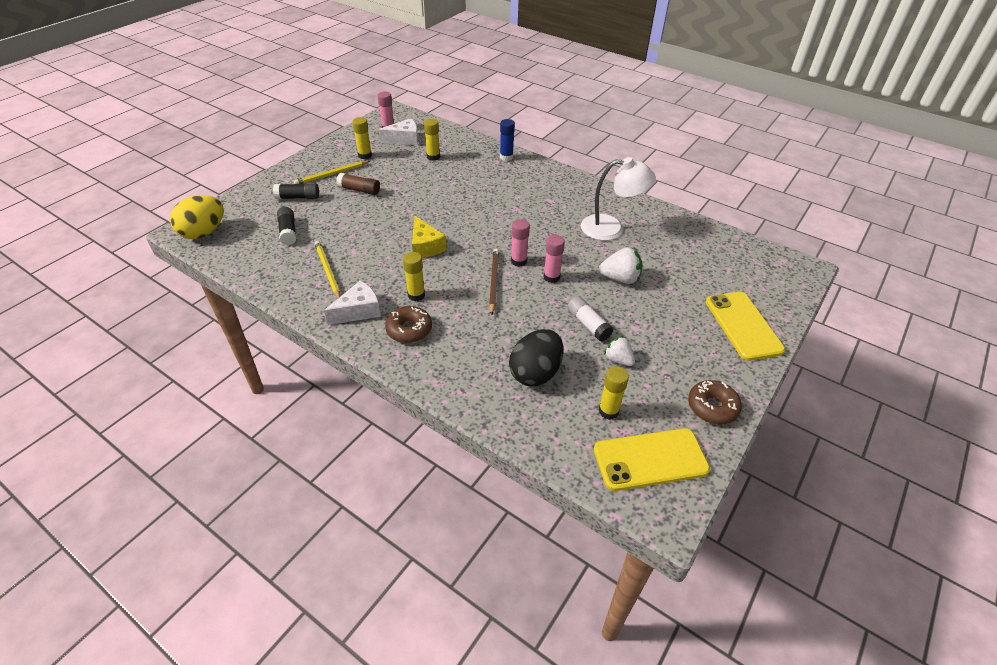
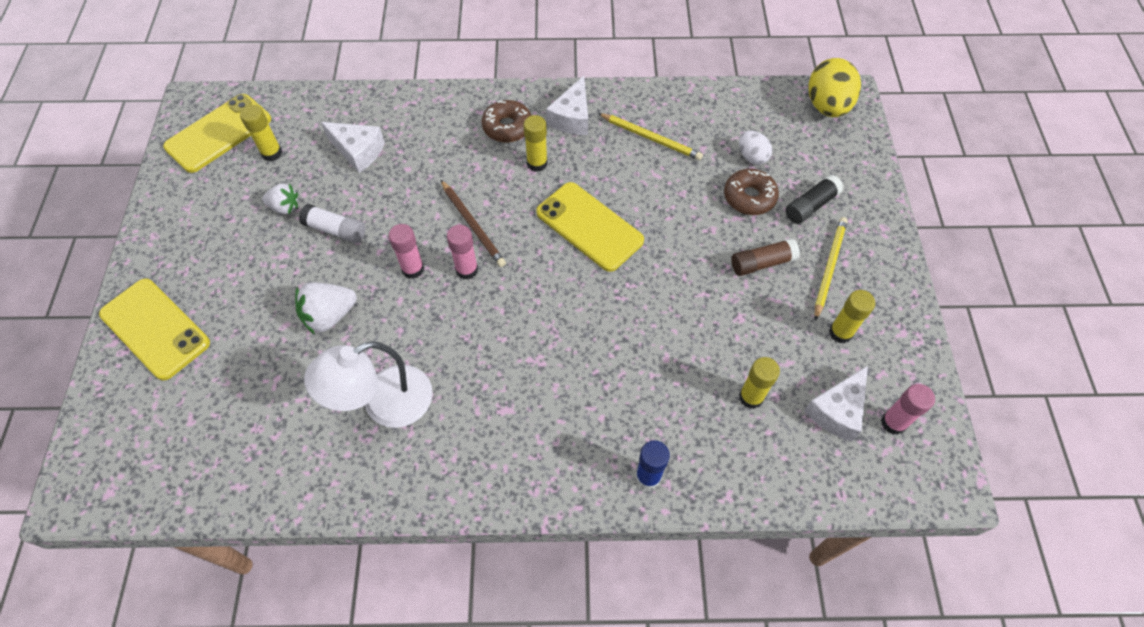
camera: 145 degrees right, 15 degrees up
(288, 231) = (752, 157): black glue stick -> white egg
(425, 246) = (589, 226): yellow cheese -> yellow phone
(535, 373) = (358, 151): black egg -> white cheese
(712, 407) = (173, 207): brown donut -> brown donut (749, 197)

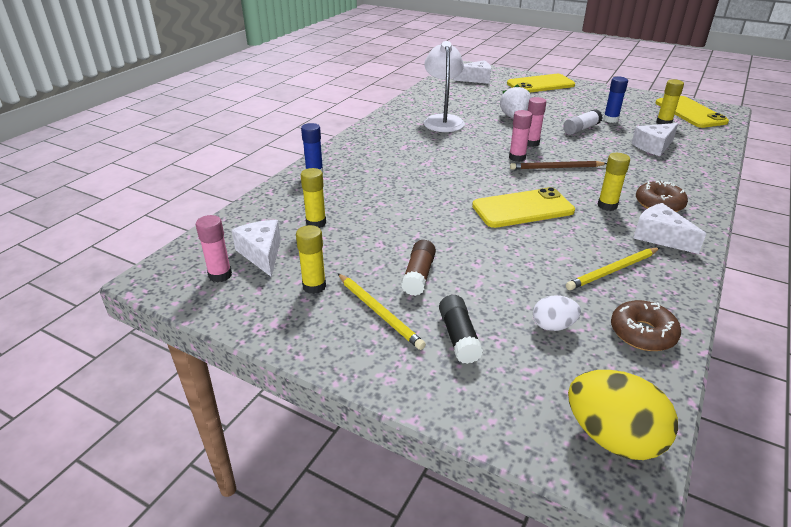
camera: 120 degrees right, 25 degrees down
(158, 437) = (476, 79): none -> white cheese
(284, 207) = (610, 119): white strawberry -> blue glue stick
(749, 197) = (498, 300): brown donut -> brown donut (642, 333)

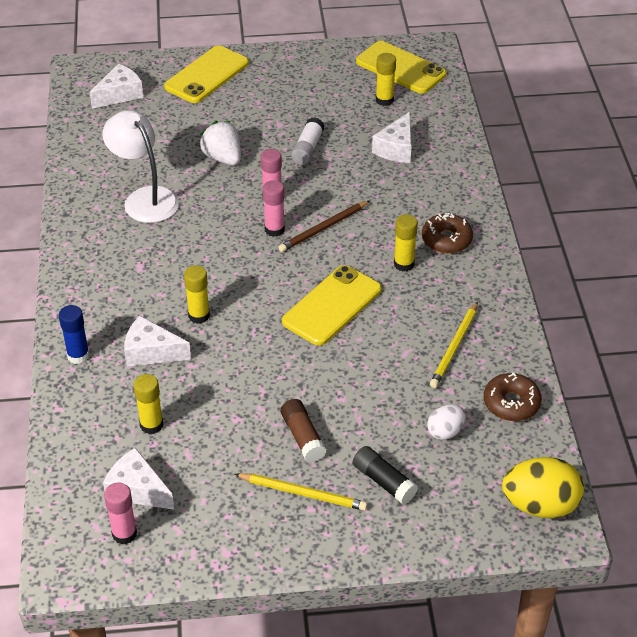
camera: 35 degrees left, 10 degrees up
(314, 286) = (223, 498): yellow glue stick -> yellow glue stick (199, 316)
(610, 119) = (328, 117): blue glue stick -> none
(660, 237) = (469, 285): white cheese -> white cheese (151, 352)

